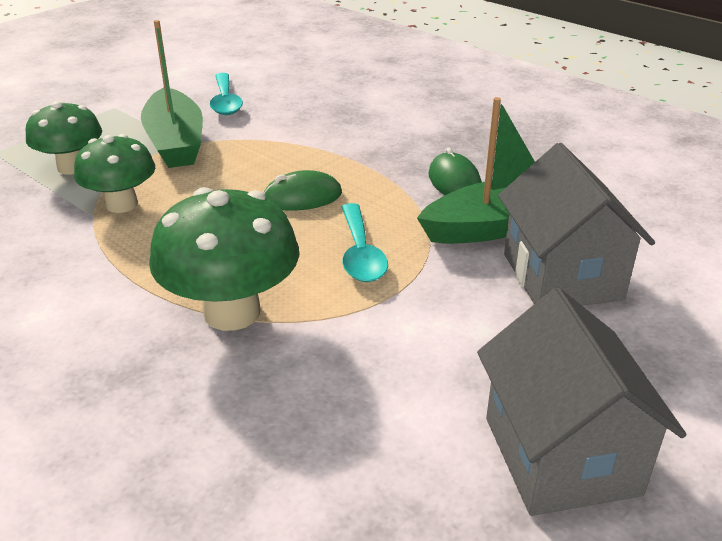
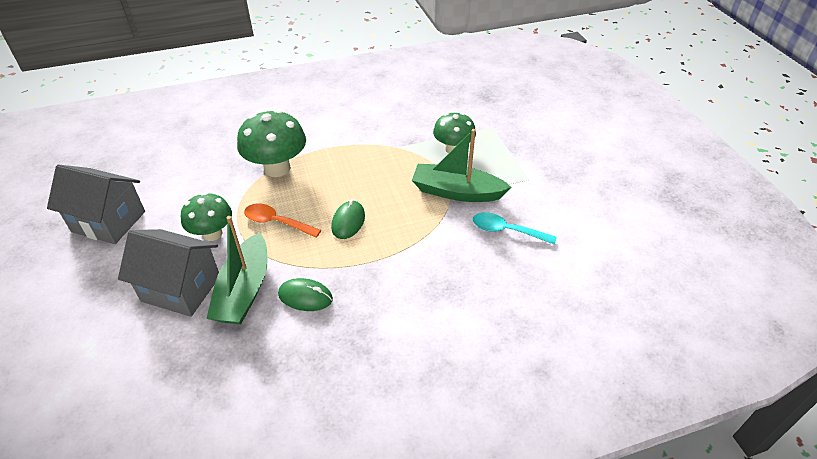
camera: 120 degrees right, 10 degrees up
(122, 204) = (397, 157): green mushroom -> green mushroom (212, 233)
(360, 253) = (276, 222): turquoise spoon -> orange spoon

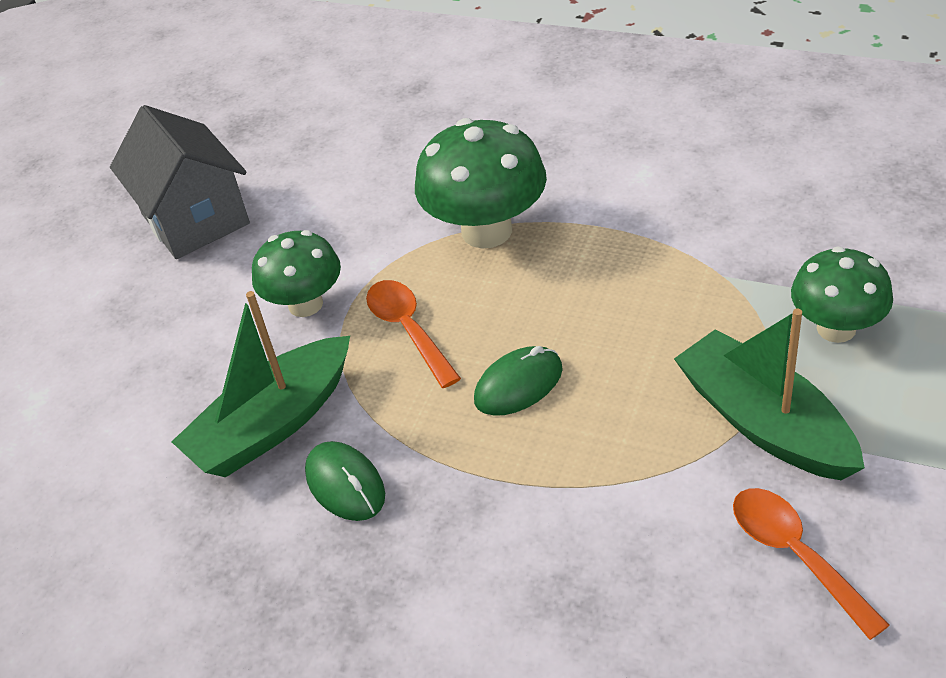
camera: 45 degrees right, 0 degrees up
(181, 288) = (198, 374): grey house -> none
(506, 231) = (795, 555): turquoise spoon -> orange spoon

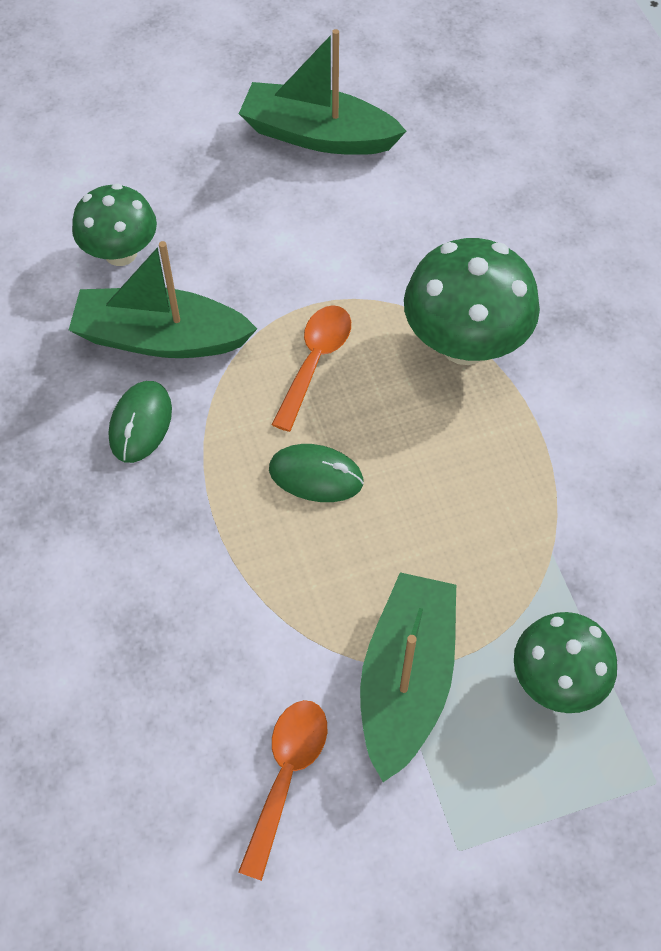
camera: 45 degrees right, 15 degrees up
(195, 219) = (318, 135): grey house -> green boat
(305, 304) = (288, 274): green mushroom -> green mushroom (120, 253)

